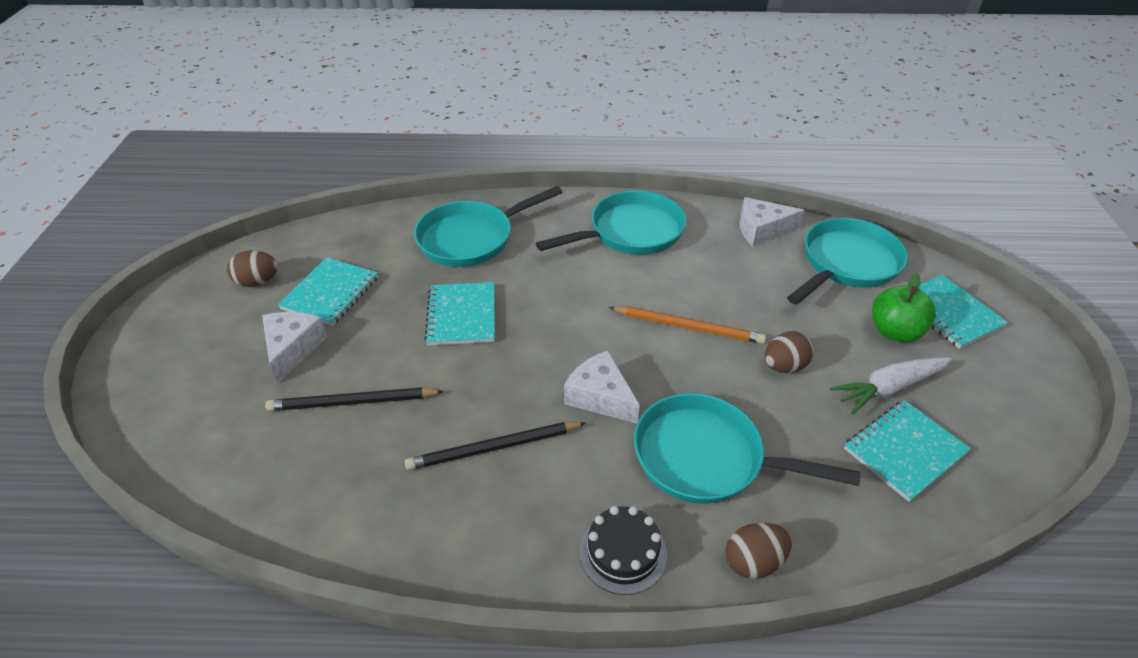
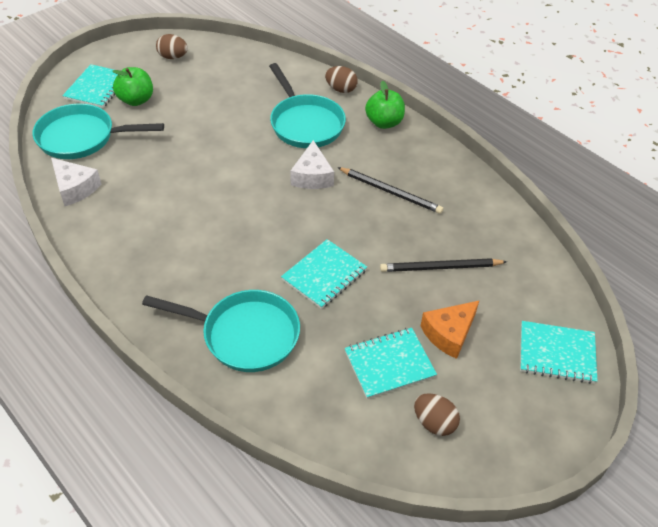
camera: 135 degrees left, 5 degrees up
(293, 349) = (449, 333): white cheese -> orange cheese
(352, 402) = (440, 267): black pencil -> black pencil turned 135 degrees clockwise
(623, 552) = (384, 122): black cake -> green apple
(630, 232) = (143, 250): turquoise pan -> none
(688, 327) = (218, 172): orange pencil -> none
(784, 366) = (210, 125): brown egg -> brown egg (173, 57)
(888, 388) = (188, 89): white carrot -> none
(904, 451) = (228, 72): turquoise notebook -> turquoise notebook (556, 353)

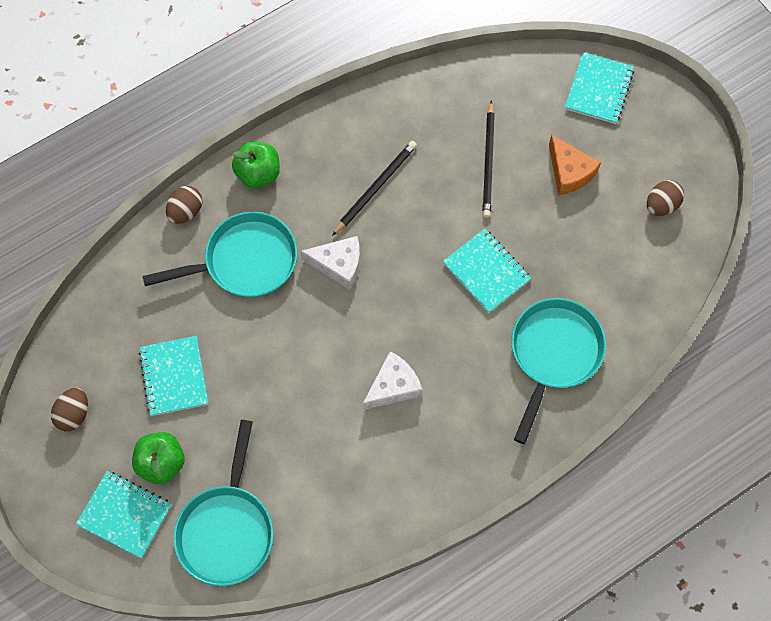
camera: 80 degrees left, 20 degrees up
(75, 188) = (320, 532): white cheese -> white cheese (393, 386)
(389, 364) = (598, 230): turquoise notebook -> turquoise notebook (174, 376)

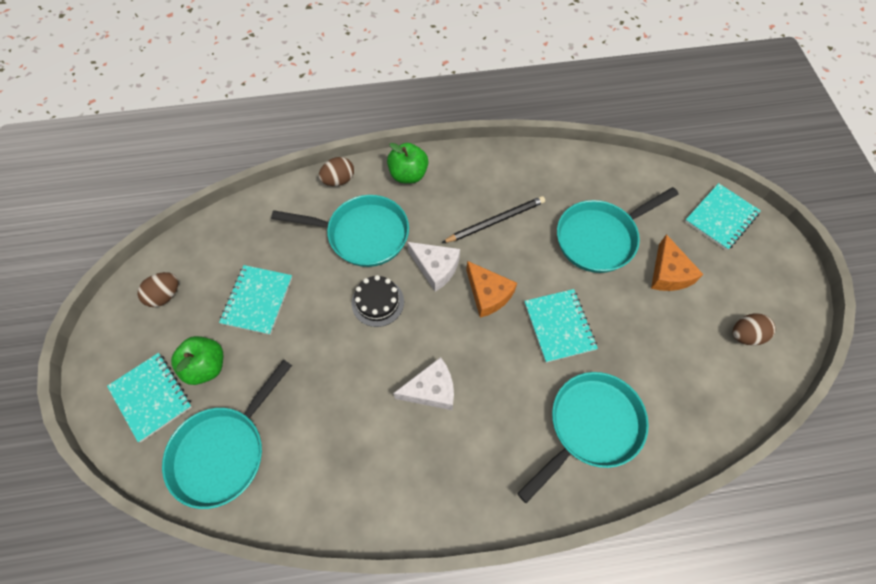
camera: 25 degrees right, 5 degrees down
(298, 325) = (377, 302): none -> black cake
(403, 269) = (488, 294): none -> orange cheese
(488, 162) = (600, 238): black pencil -> turquoise pan

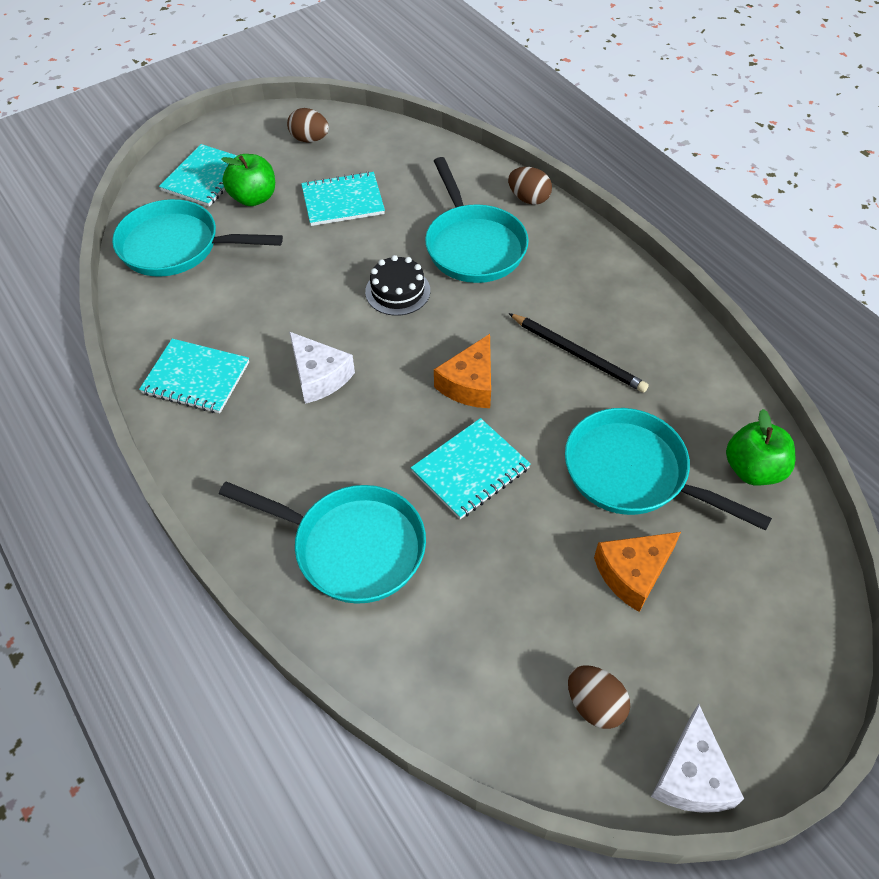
camera: 65 degrees right, 10 degrees down
(408, 174) = (582, 251): green apple -> green apple (753, 470)
(435, 268) = (473, 323): white cheese -> white cheese (691, 776)
(721, 218) = (784, 619): turquoise notebook -> turquoise notebook (196, 378)

